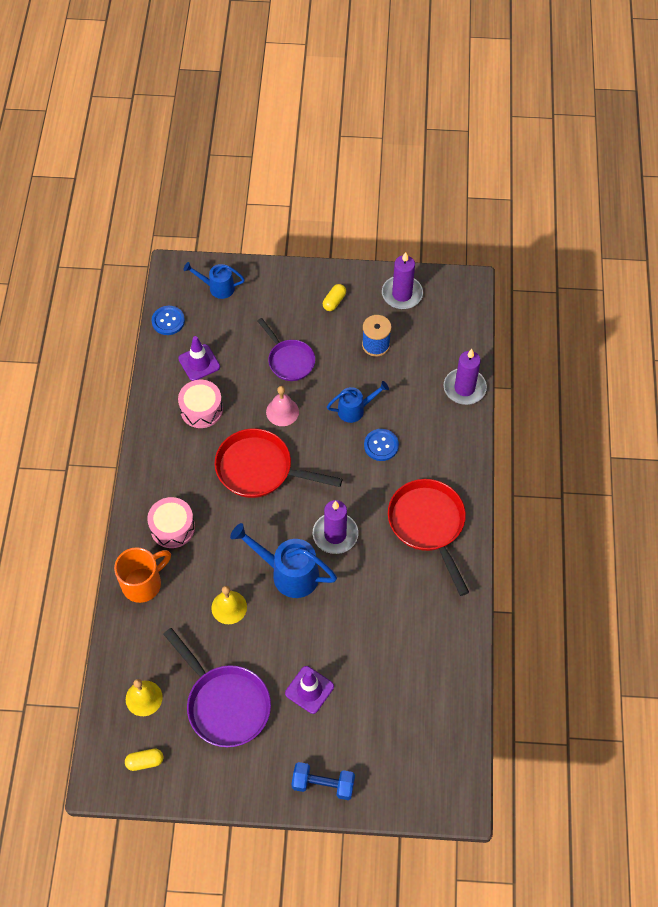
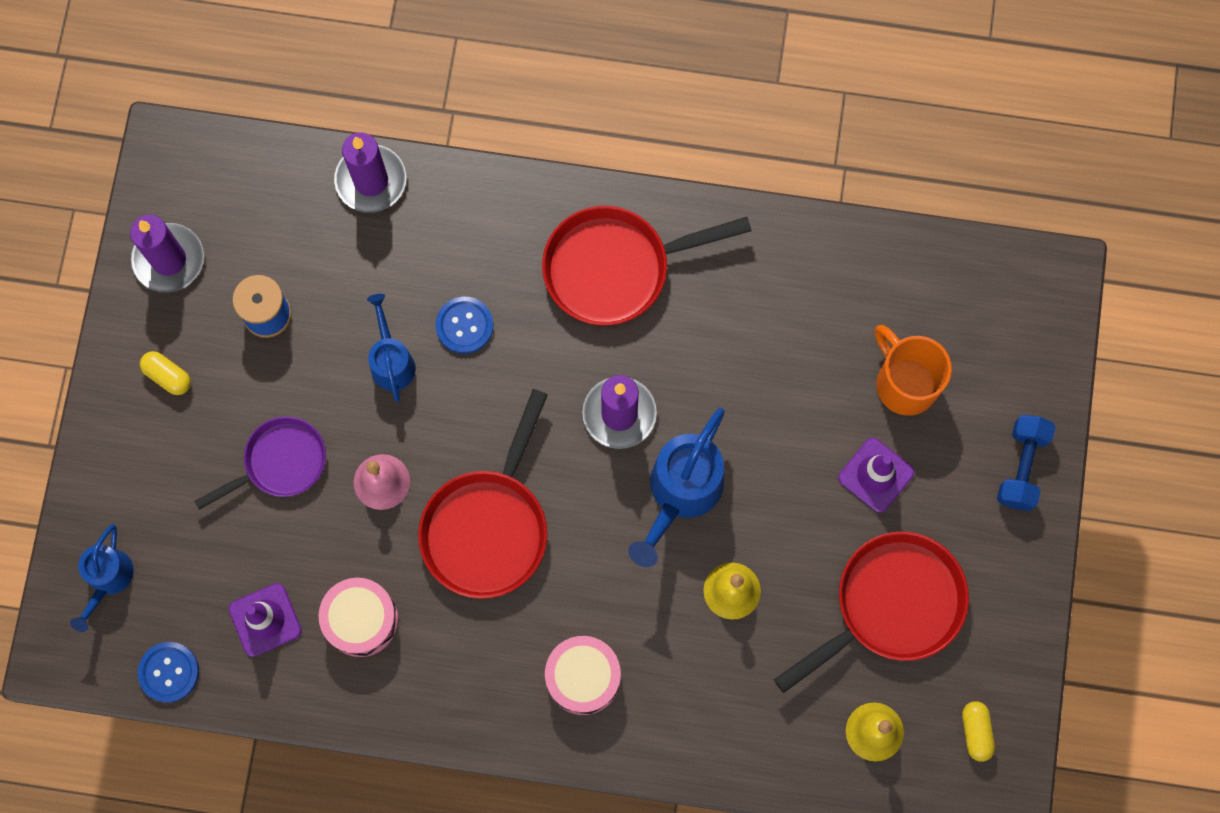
camera: 85 degrees left, 15 degrees up
(143, 583) = (680, 728): orange mug -> orange mug (904, 383)
(225, 704) = (891, 605): purple pan -> red pan

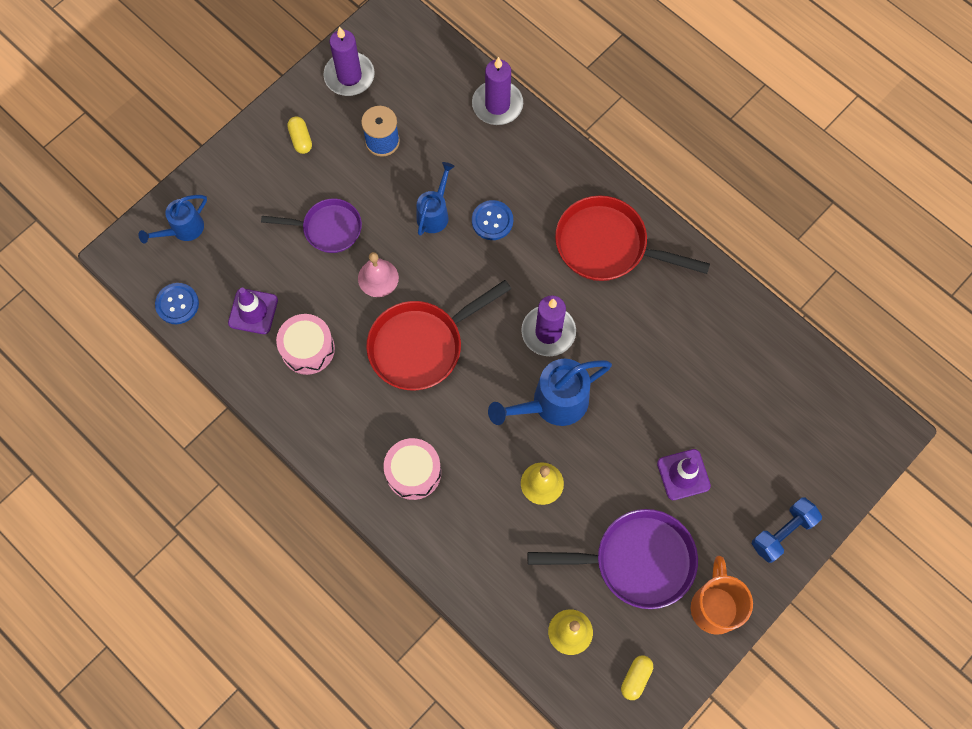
camera: 35 degrees right, 5 degrees down
(891, 605) = (637, 561): red pan -> purple pan
(904, 383) = (742, 431): orange mug -> orange mug (714, 606)

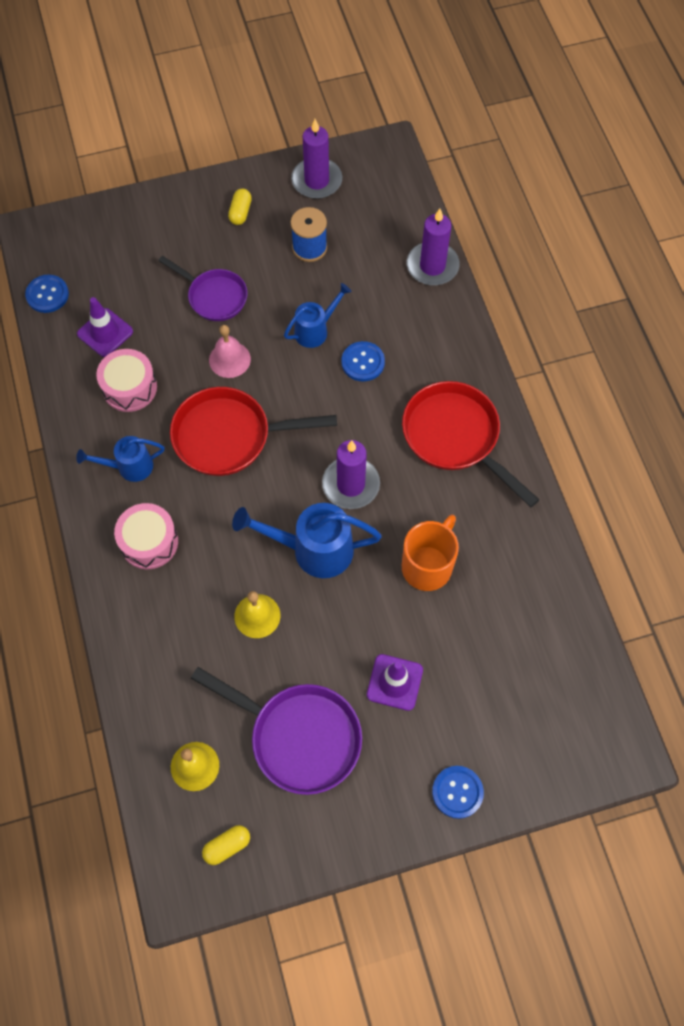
camera: 30 degrees right, 5 degrees down
(183, 229) = (93, 237): blue watering can -> blue watering can (129, 467)
(714, 606) = (346, 823): orange mug -> orange mug (428, 565)
(782, 532) = (457, 792): blue dumbbell -> blue button

